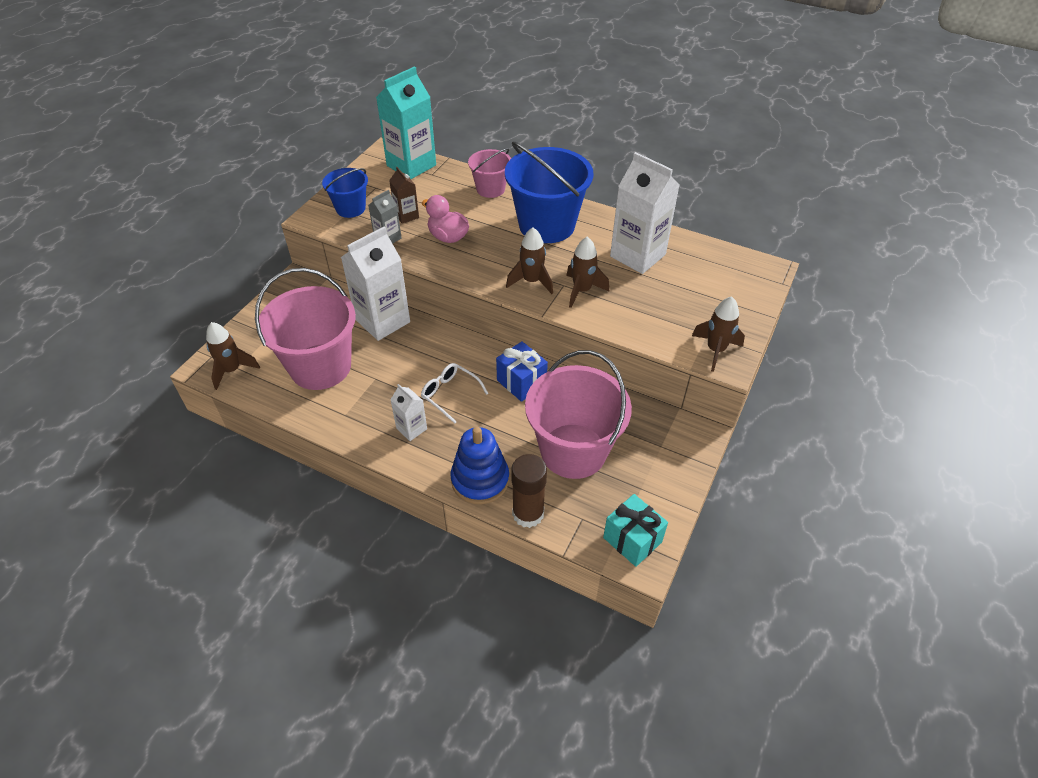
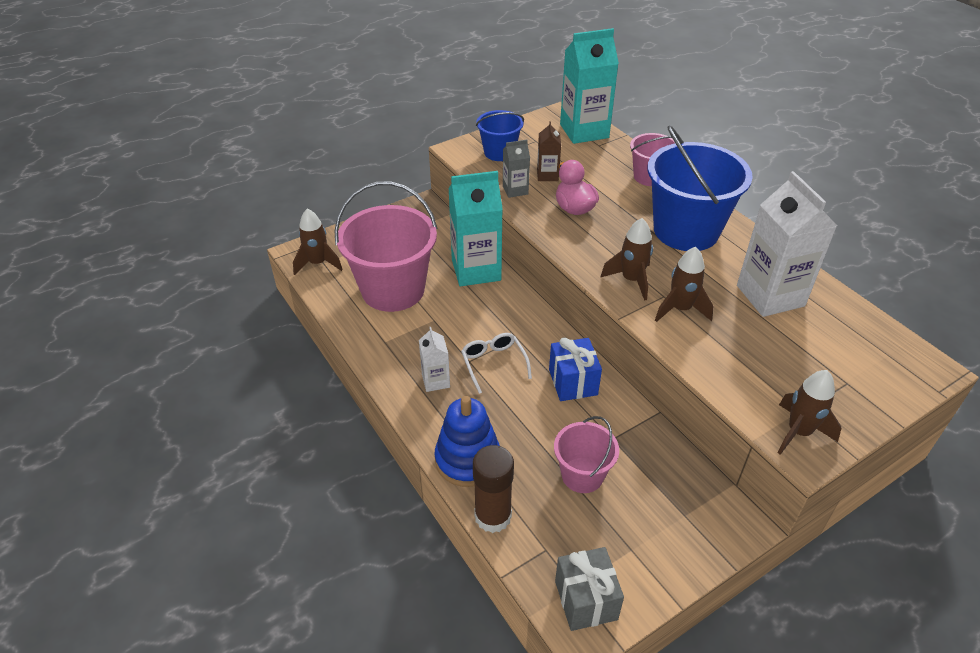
camera: 30 degrees right, 5 degrees down
(382, 321) = (476, 270): white carton -> turquoise carton
(573, 451) = (582, 475): pink bucket -> pink bucket, size x0.54
(632, 540) = (585, 600): turquoise gift -> grey gift

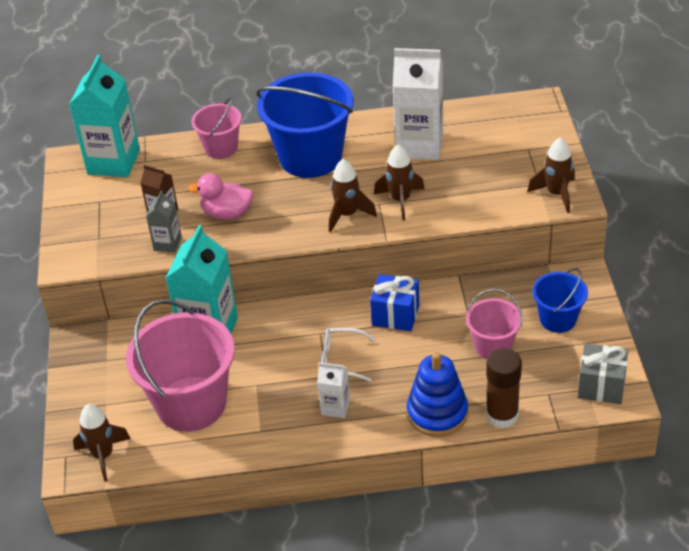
camera: 60 degrees left, 0 degrees up
(499, 152) = (96, 234): blue bucket -> blue bucket (558, 319)

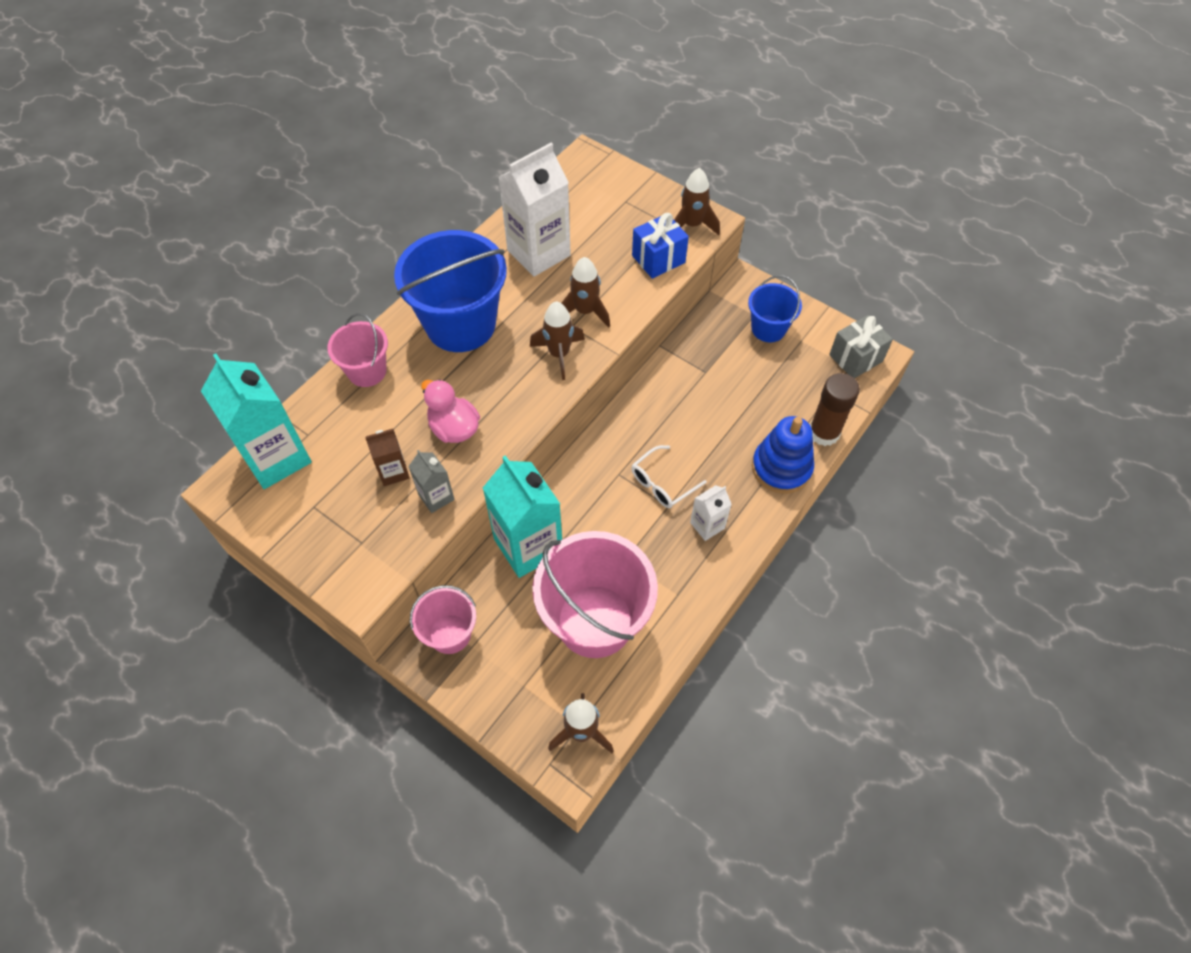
camera: 50 degrees left, 15 degrees up
(227, 213) = (454, 428): pink duck -> pink duck turned 90 degrees clockwise
(395, 315) = (656, 414): blue gift -> blue gift (658, 259)
(493, 346) = (753, 384): pink bucket -> pink bucket (450, 634)

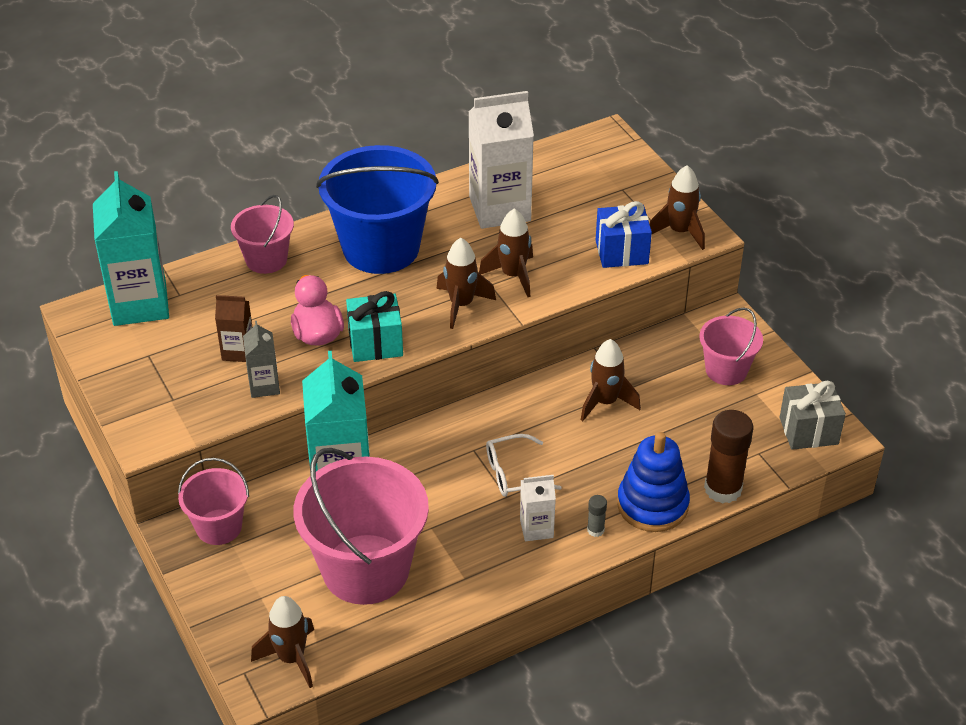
camera: 25 degrees right, 15 degrees down
(508, 418) = (375, 343): none -> turquoise gift
(695, 391) = (605, 402): none -> brown rocket
(752, 508) = (595, 530): none -> grey glue stick
(768, 328) = (726, 370): blue bucket -> pink bucket

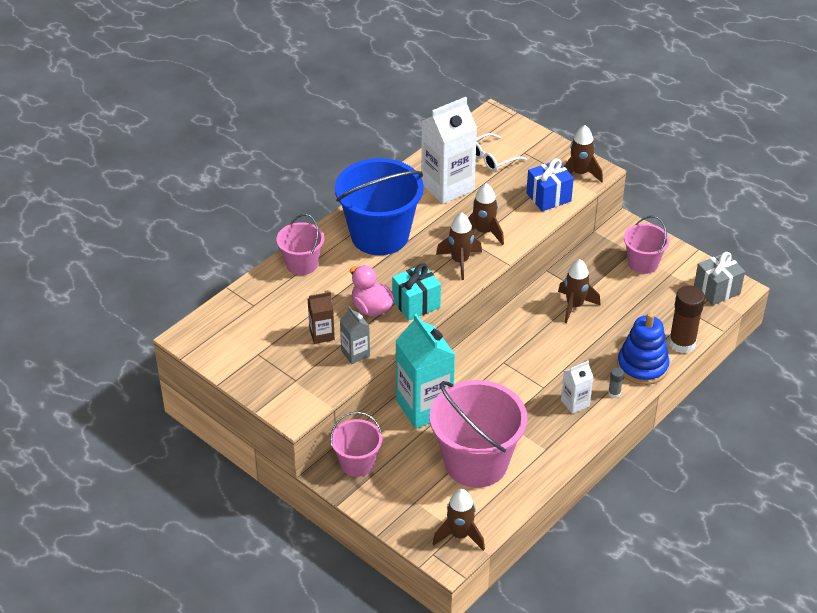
camera: 20 degrees left, 0 degrees up
(140, 304) = (228, 319): turquoise carton -> none
(514, 474) = (540, 371): white glasses -> white glasses (492, 158)

